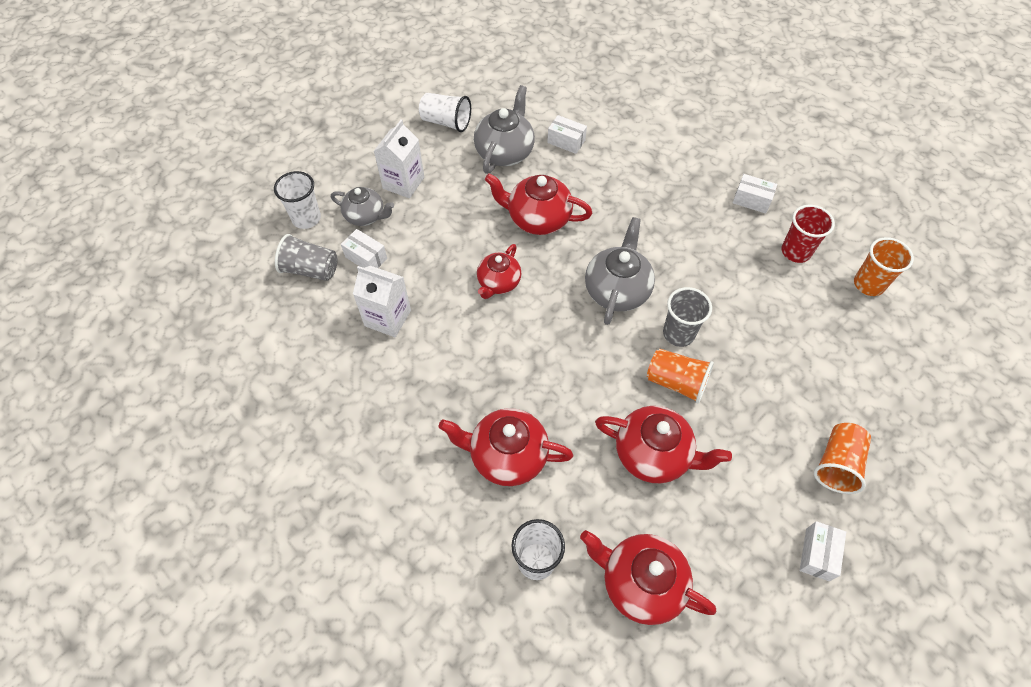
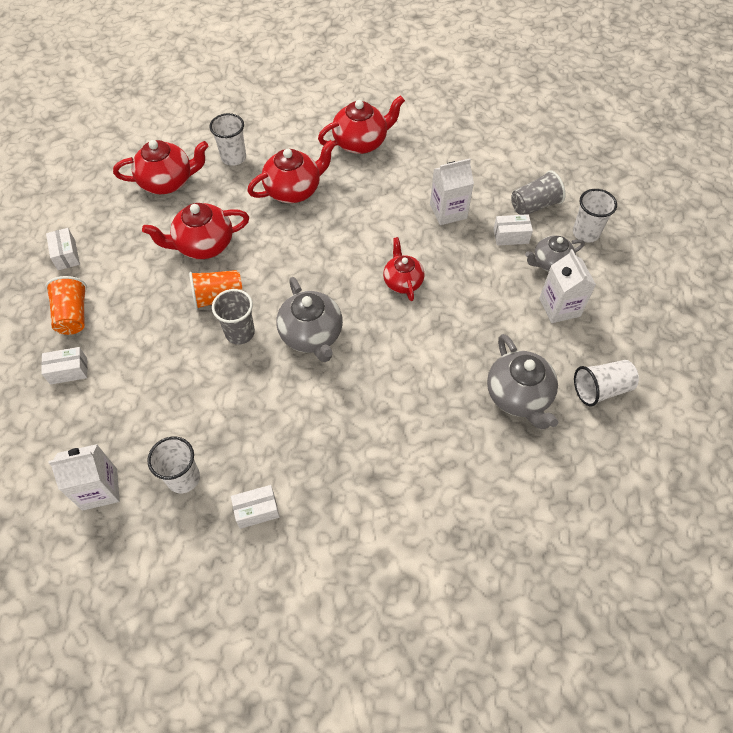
camera: 140 degrees right, 0 degrees up
(538, 219) = (426, 352): red teapot -> red teapot (361, 142)
(566, 141) = (480, 450): white box -> white box (68, 371)
(795, 252) = (183, 478): red cup -> white cup
(868, 284) = (99, 489): orange cup -> white carton

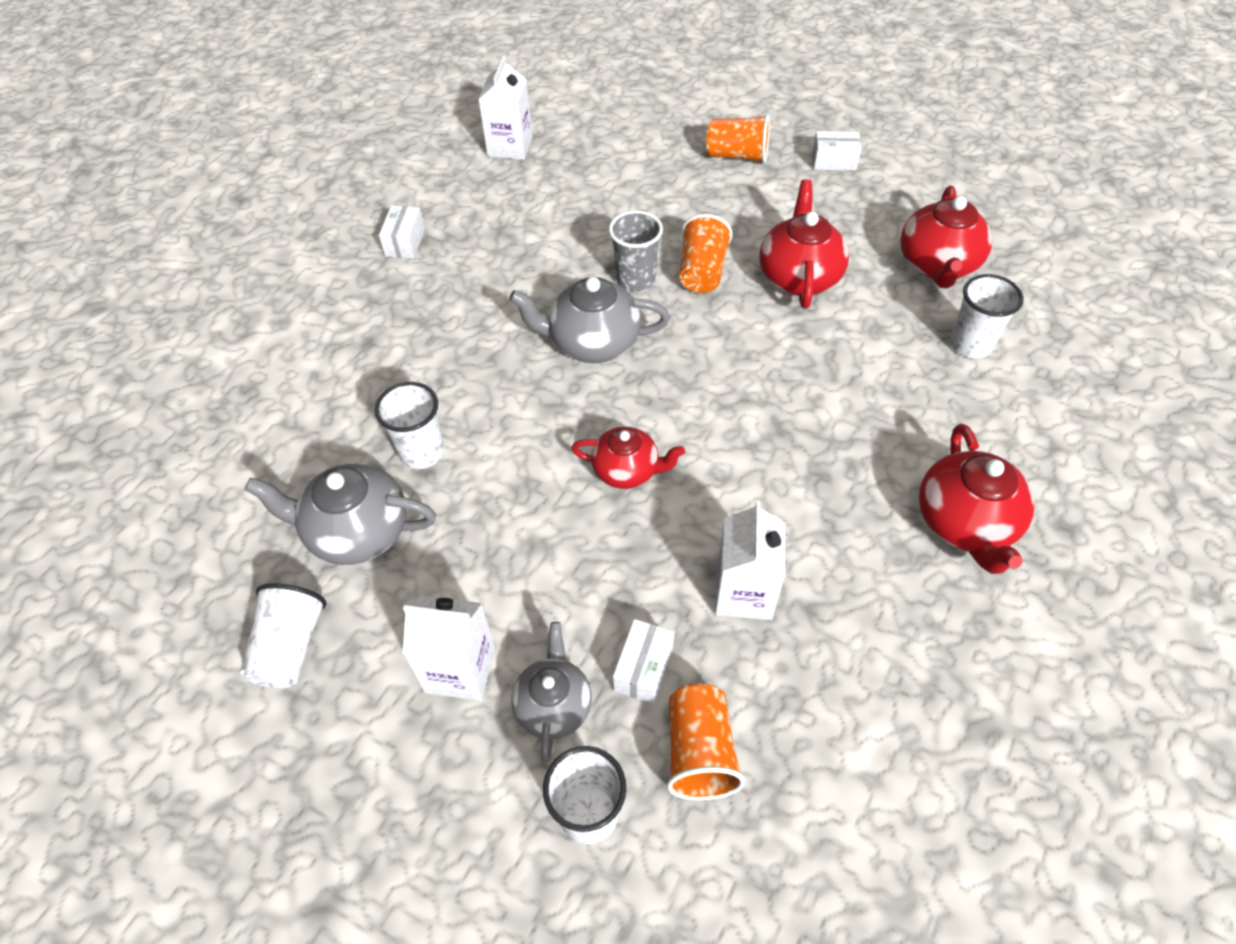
camera: 115 degrees right, 5 degrees down
(68, 371) = (662, 144): white box -> none
(183, 478) = (480, 200): white cup -> white cup (422, 452)
(294, 190) = (873, 397): red teapot -> none
(534, 205) = (699, 751): grey cup -> orange cup

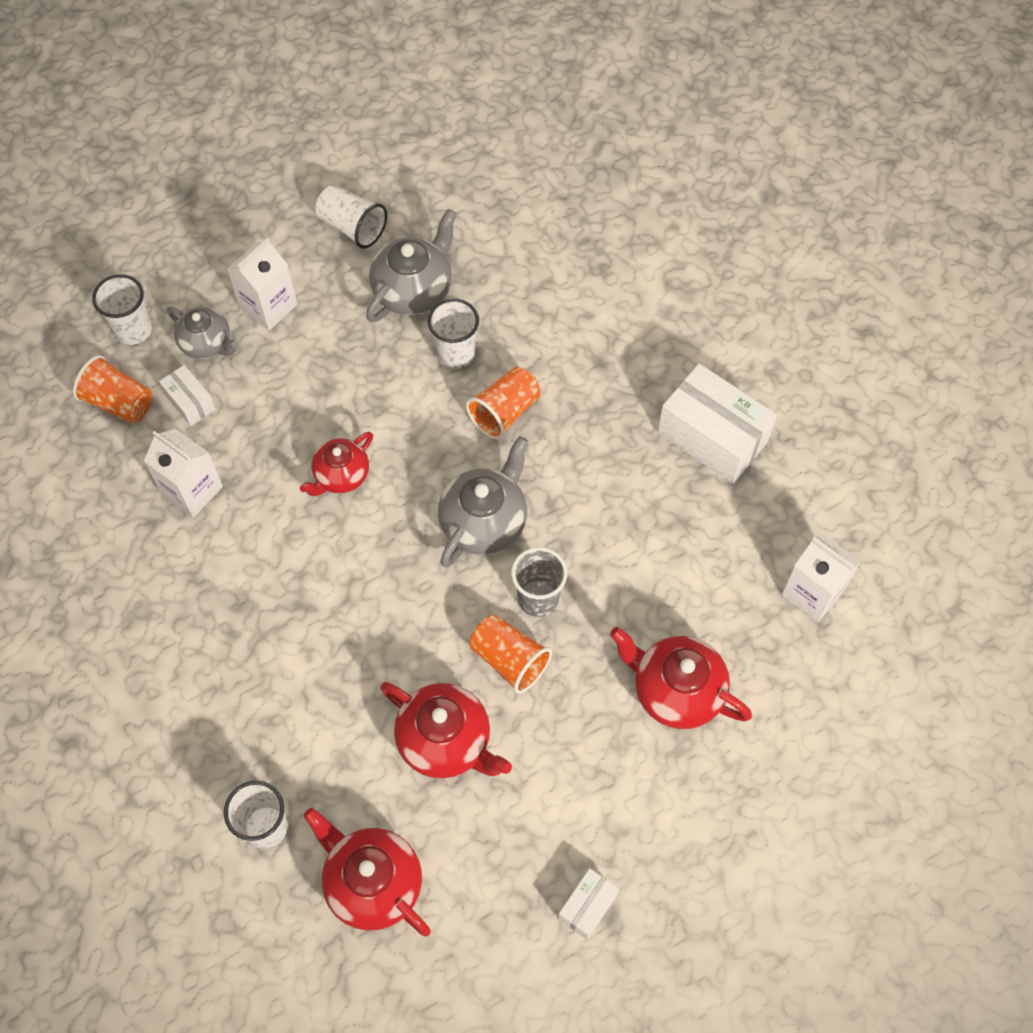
camera: 120 degrees right, 10 degrees up
(405, 242) = (712, 437): white box -> white box, size x2.00
(737, 156) = (660, 810): orange cup -> orange cup (505, 412)
(965, 523) = (125, 673): red teapot -> red teapot (676, 690)

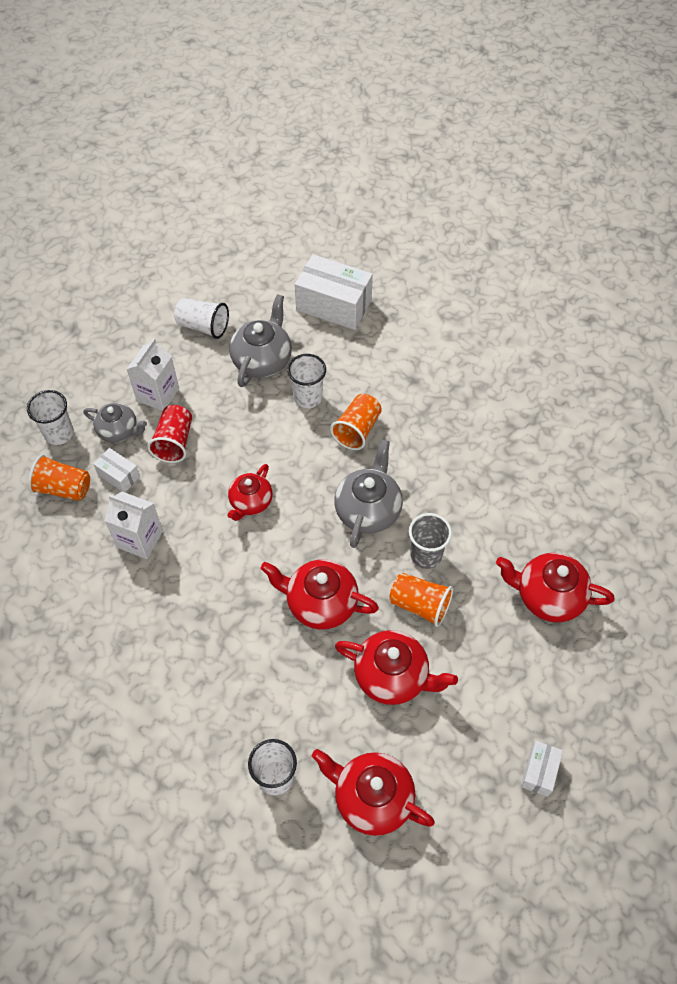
camera: 15 degrees left, 5 degrees down
(270, 374) = (174, 442): none -> red cup
(387, 626) = (320, 603): none -> red teapot
(712, 437) = (511, 414): white box -> white box (333, 305)
(812, 592) = (619, 504): white carton -> none

